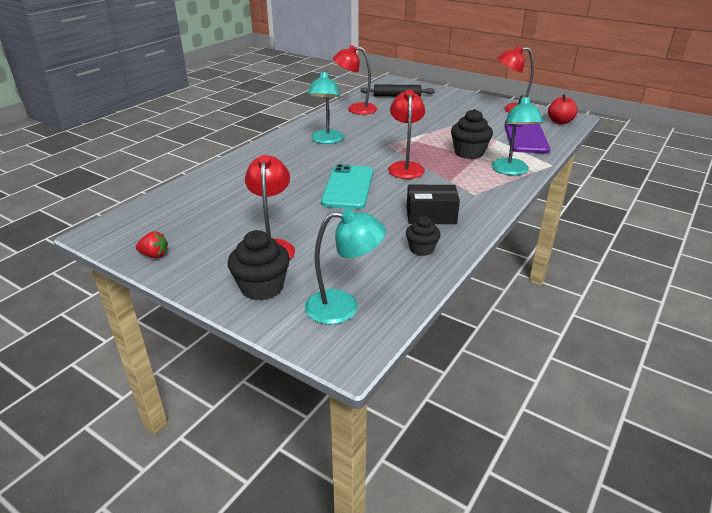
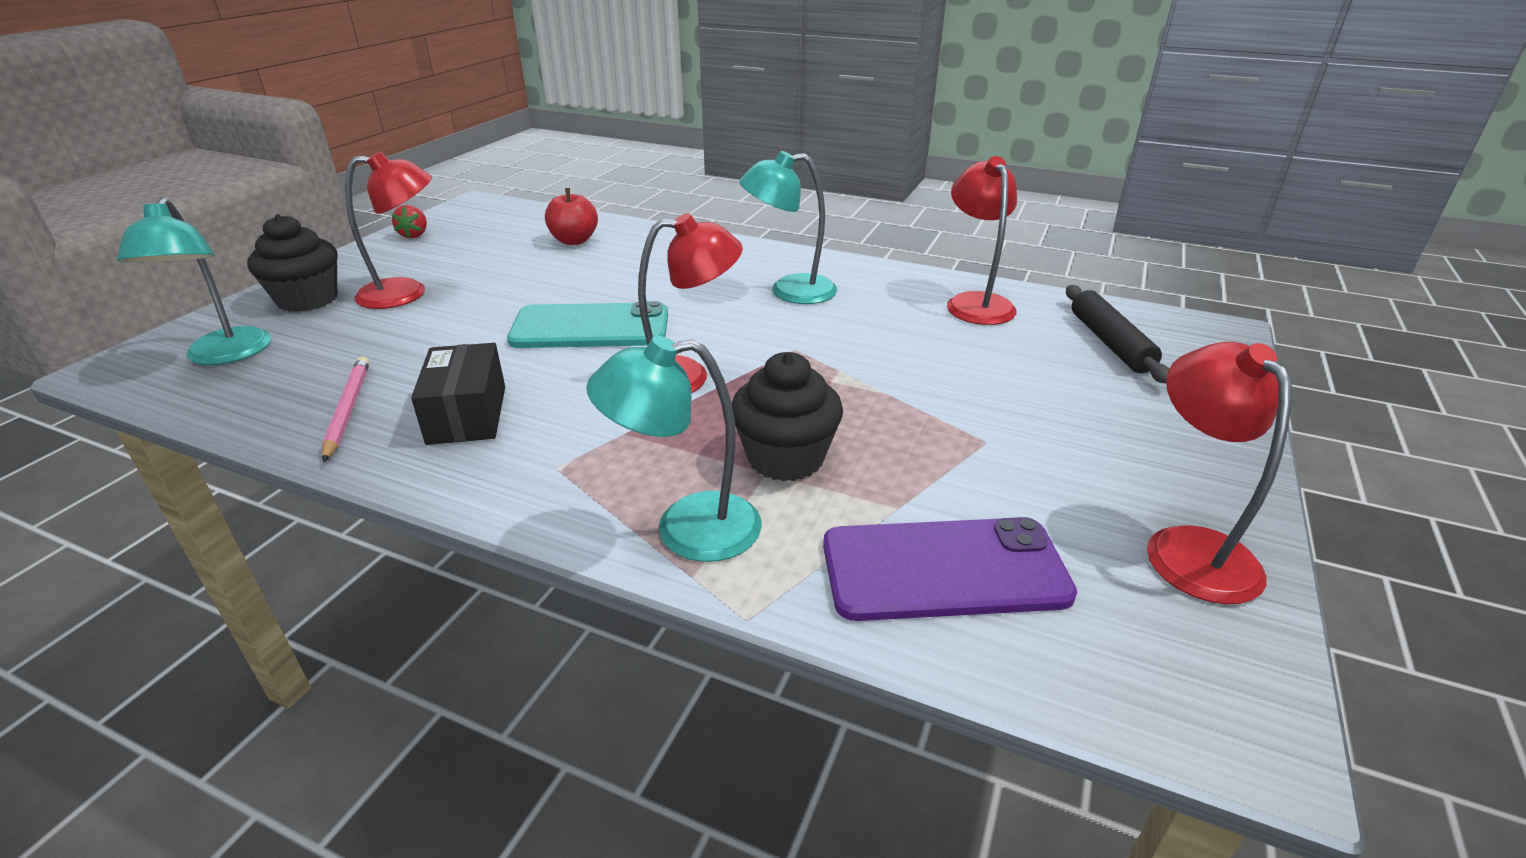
camera: 80 degrees right, 0 degrees up
(421, 249) = (348, 409): black cupcake -> pink pencil
(560, 122) = (1164, 676): red apple -> red apple (574, 240)

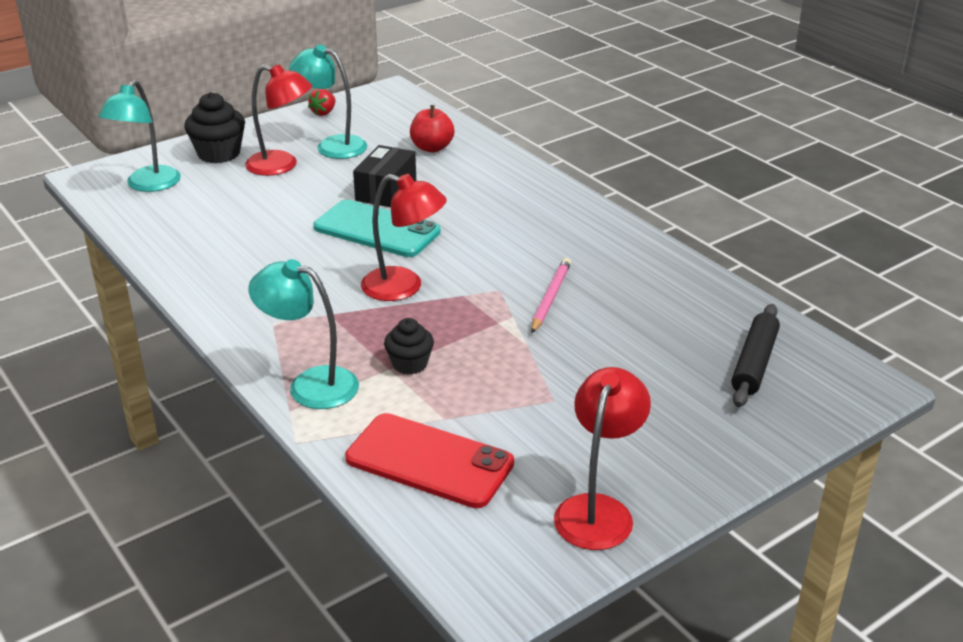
camera: 30 degrees right, 0 degrees up
(348, 409) = (189, 246): pink pencil -> pink pencil (550, 297)
(467, 414) = (251, 271): black box -> black box (386, 190)
(785, 458) = (410, 364): black cupcake -> black cupcake, size x0.63
(789, 291) = (549, 240): turquoise lamp -> turquoise lamp (332, 145)
(944, 569) = (429, 461): purple phone -> red phone
(975, 303) = (687, 295): red lamp -> none

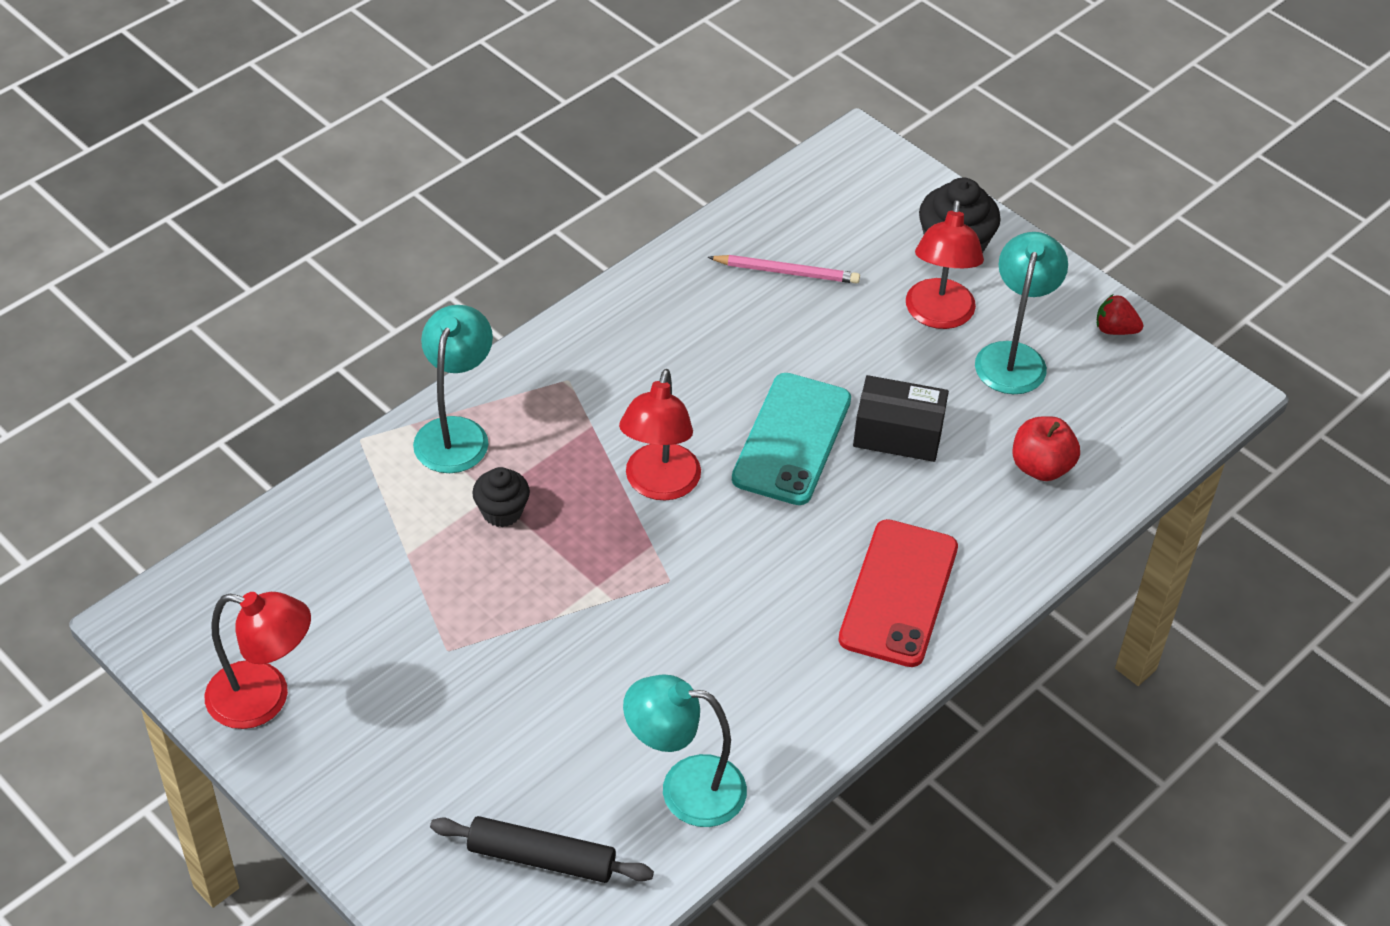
camera: 80 degrees right, 15 degrees up
(148, 185) = (851, 203): turquoise lamp -> turquoise lamp (685, 788)
(429, 461) = (335, 550): red phone -> red phone (898, 593)
(550, 297) = (660, 635): pink pencil -> pink pencil (786, 272)

